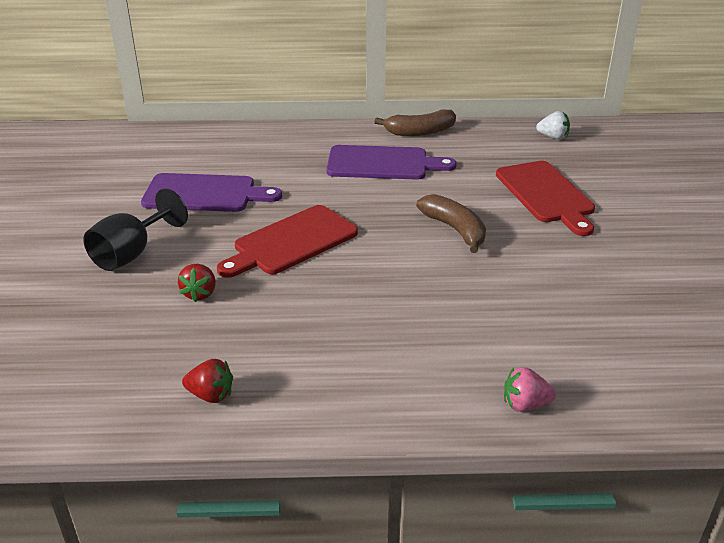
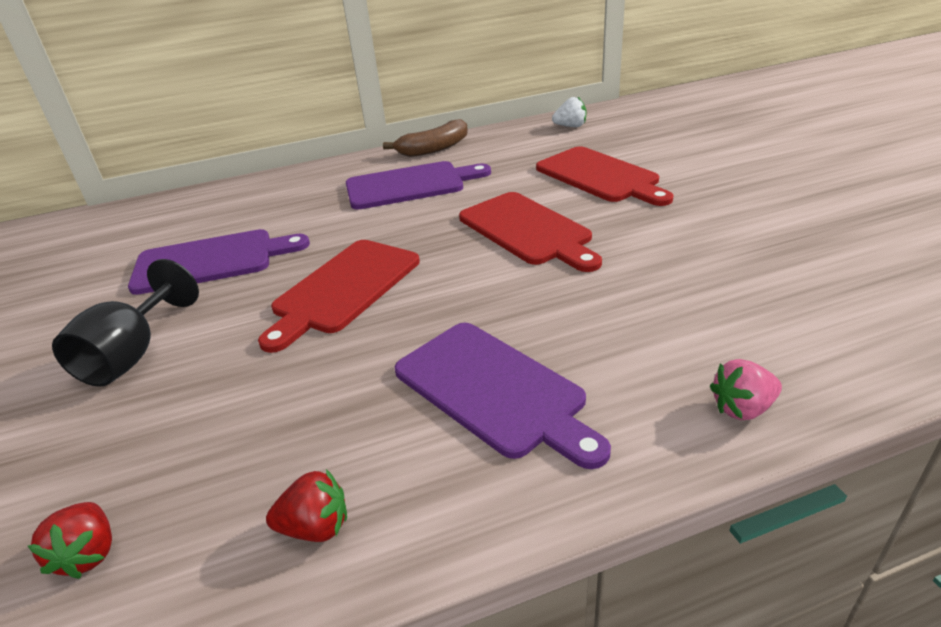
camera: 15 degrees left, 0 degrees up
(200, 293) = (246, 382): red strawberry -> red strawberry (89, 554)
(361, 345) = (494, 390): none -> purple cutting board
(455, 229) = (527, 230): brown banana -> red cutting board

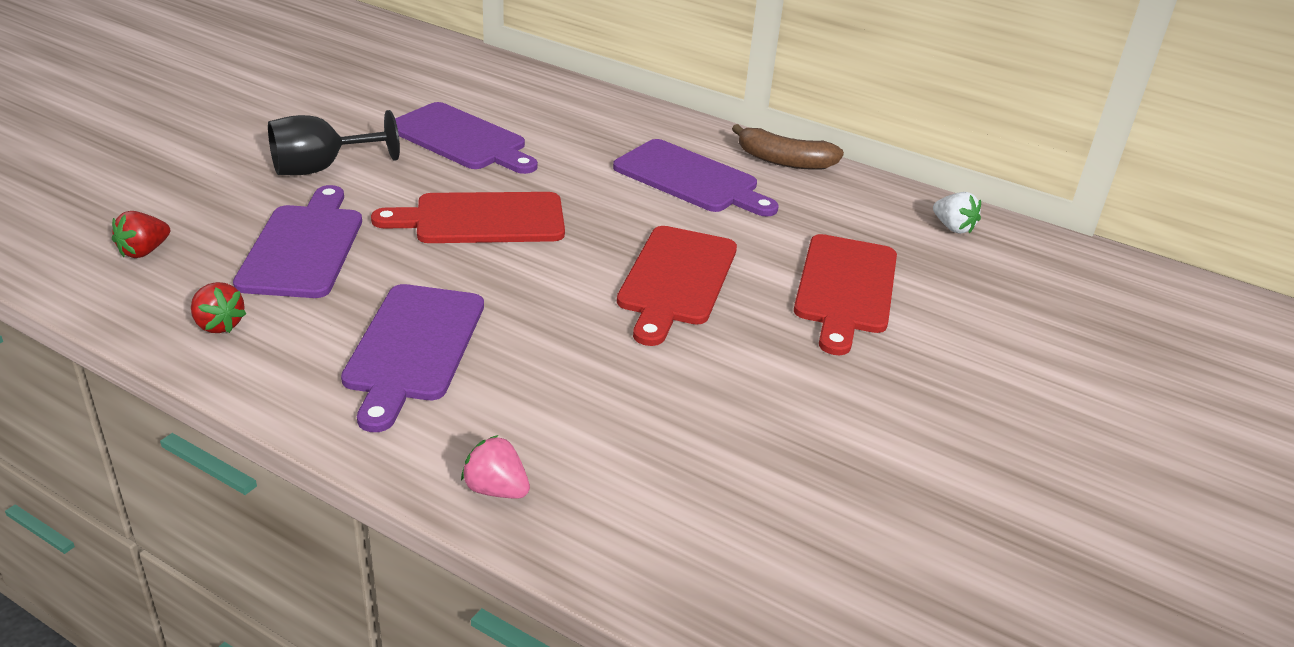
camera: 45 degrees right, 0 degrees up
(251, 410) = (304, 247): none -> purple cutting board

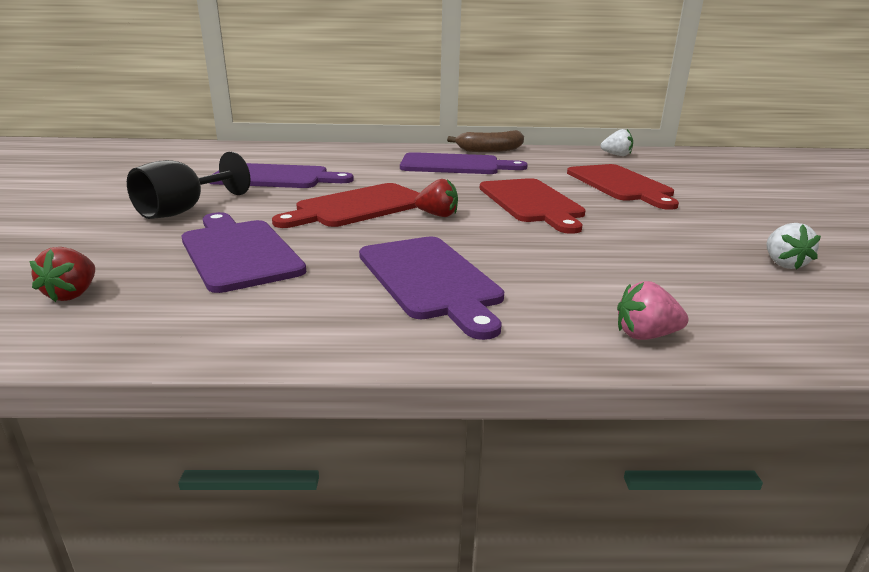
camera: 30 degrees left, 10 degrees down
(218, 325) = (232, 318): red strawberry -> red strawberry (438, 215)
(800, 483) = (783, 264): none -> white strawberry

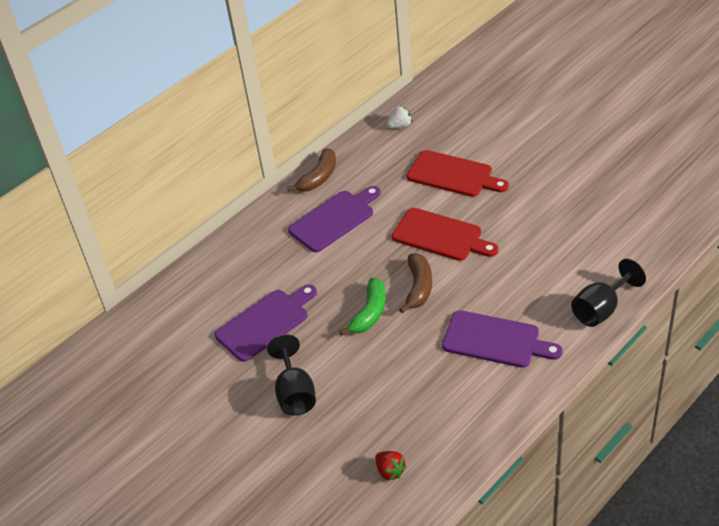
camera: 40 degrees left, 20 degrees up
(239, 252) = (392, 393): purple cutting board -> none
(358, 207) = (370, 313): red cutting board -> green banana
(438, 215) = (419, 287): red strawberry -> brown banana
(645, 335) = (601, 309): pink strawberry -> black goblet
(783, 264) = (596, 213): white strawberry -> none

